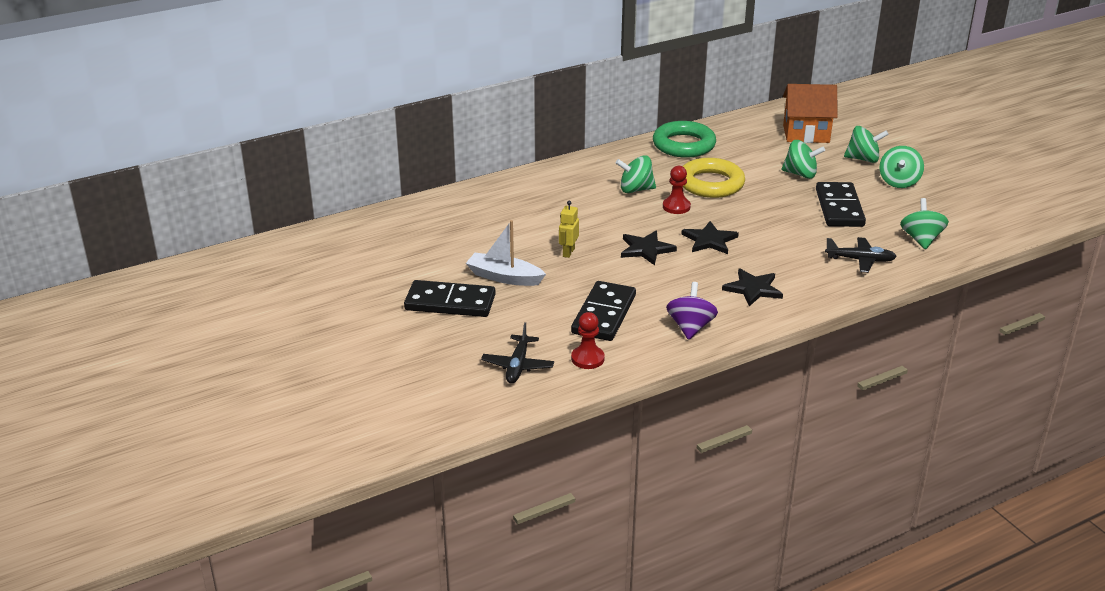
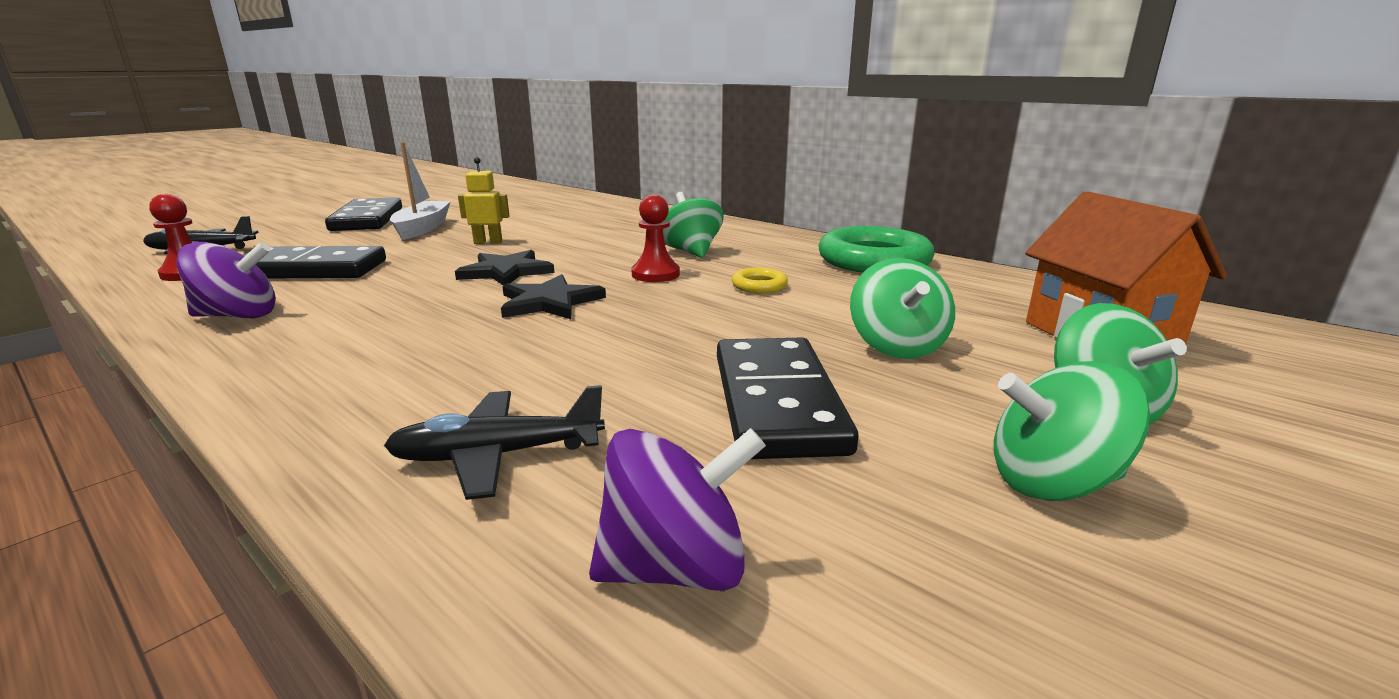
camera: 70 degrees right, 10 degrees down
(711, 184) = (759, 286): yellow ring -> yellow ring, size x0.44
(753, 289) = (361, 347): black star -> none
(839, 208) = (777, 402): black domino -> black domino turned 75 degrees counterclockwise
(860, 260) = (497, 455): black plane -> black plane turned 90 degrees clockwise
(921, 239) = (675, 567): green spinning top -> purple spinning top

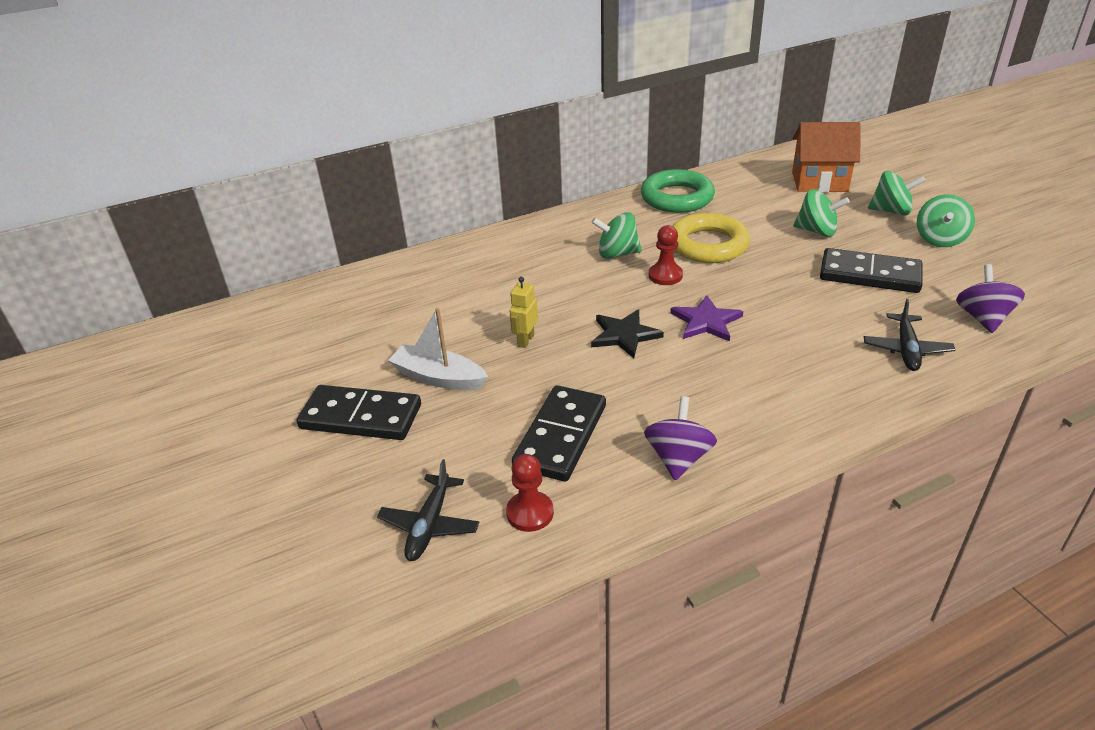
camera: 65 degrees left, 15 degrees up
(550, 302) = (706, 321): black star -> purple star
(759, 286) = (708, 245): yellow ring -> yellow ring, size x2.25

